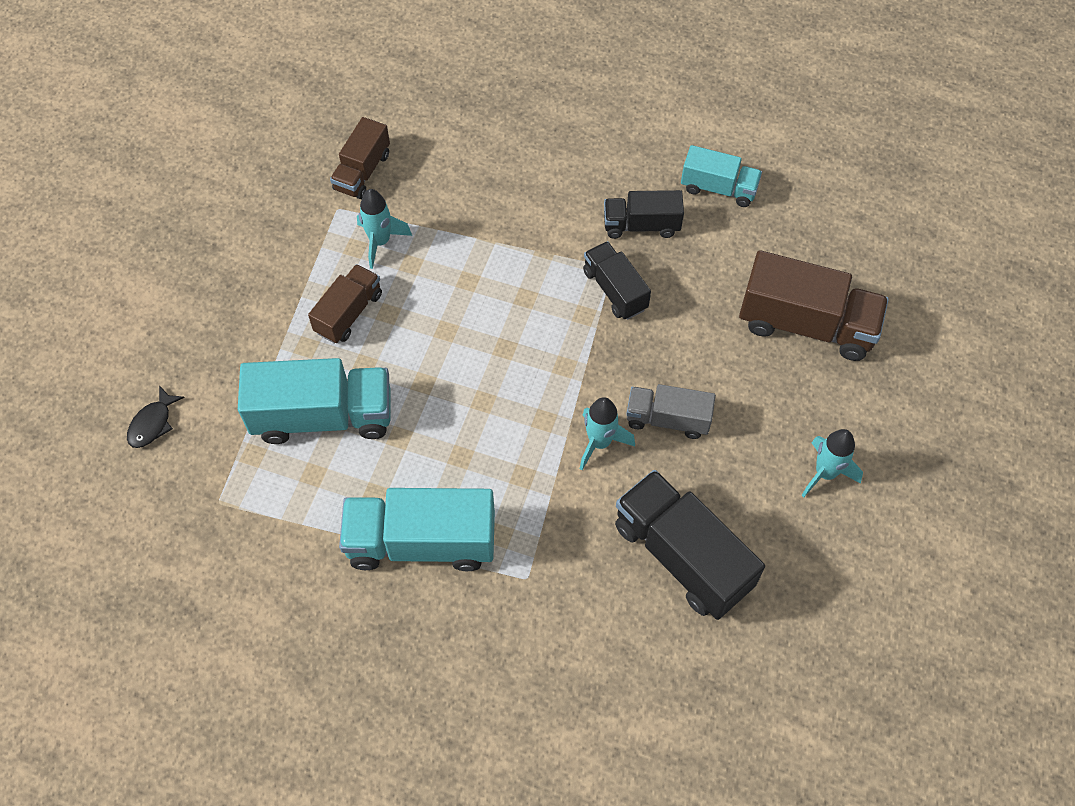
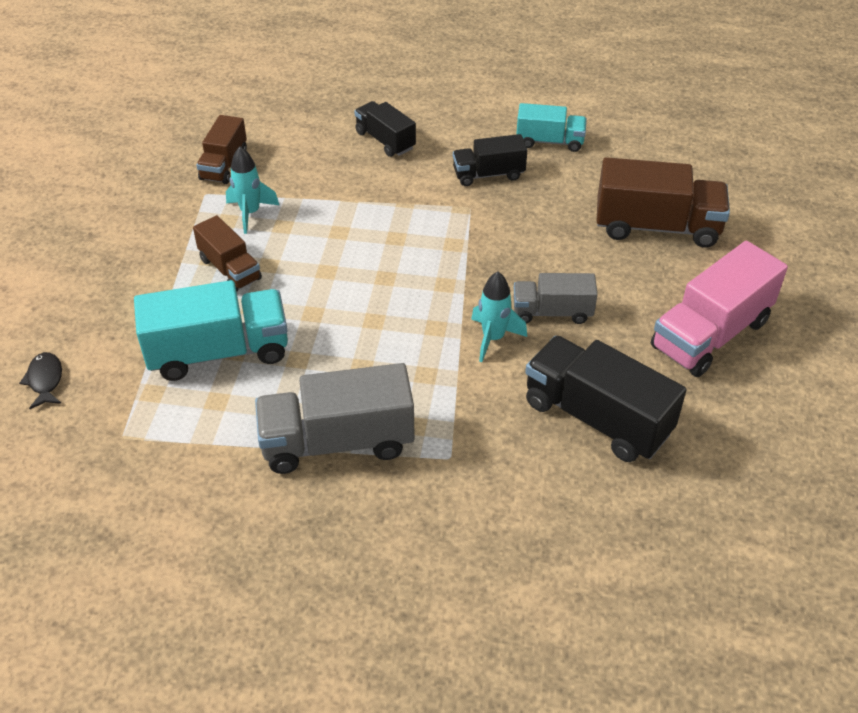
camera: 10 degrees left, 15 degrees down
(152, 423) = (45, 380): black fish -> black fish turned 150 degrees clockwise
(349, 313) = (230, 269): brown truck -> brown truck turned 120 degrees clockwise
(421, 542) = (337, 442): turquoise truck -> grey truck
(615, 290) = (477, 223): black truck -> black truck (385, 140)
(825, 473) = (710, 334): turquoise rocket -> pink truck

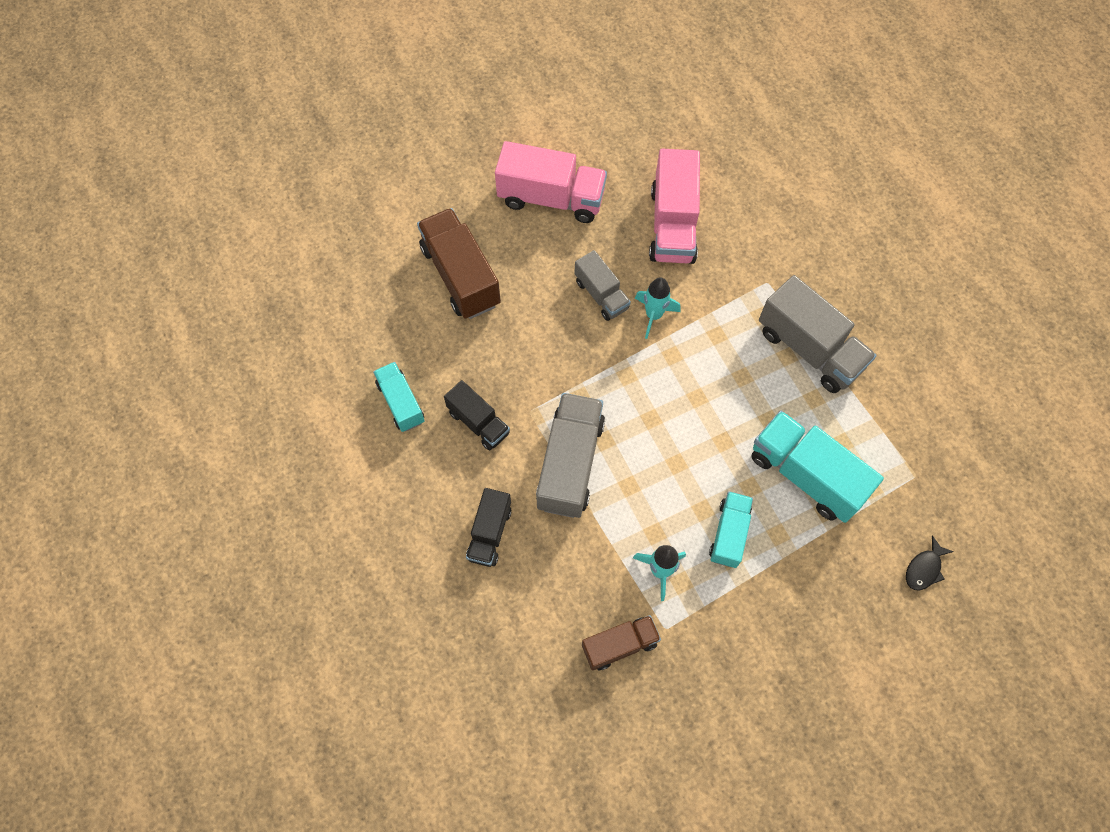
camera: 125 degrees left, 20 degrees up
(230, 269) = (729, 534): brown truck -> turquoise truck
(396, 208) = (570, 464): none -> grey truck
(597, 417) = (672, 225): black truck -> pink truck

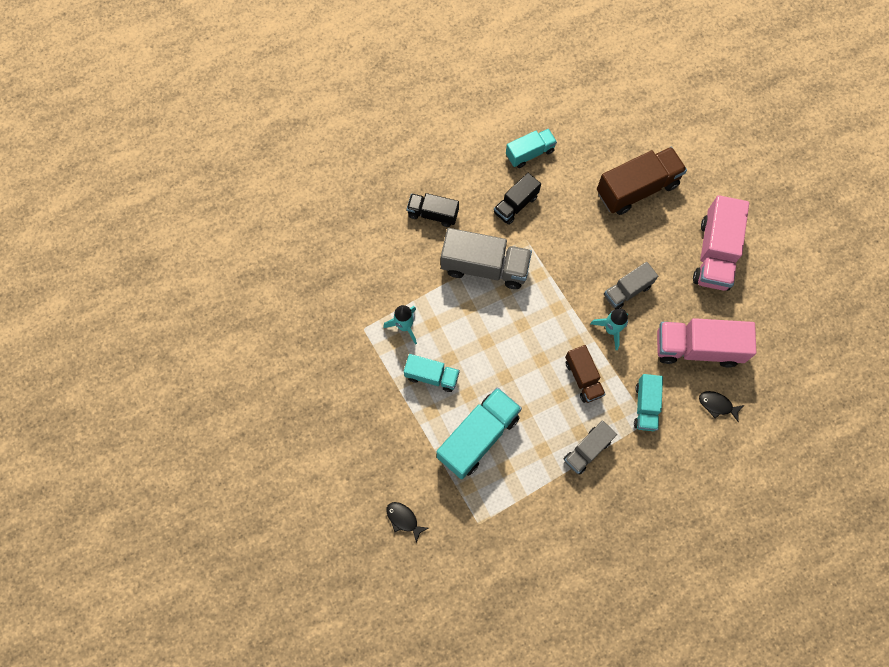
camera: 90 degrees right, 5 degrees up
(619, 645) = (353, 298): brown truck -> brown truck (583, 378)
(741, 210) = (717, 405): none -> black fish
(748, 283) = (645, 406): none -> turquoise truck
(809, 349) = (587, 450): grey truck -> grey truck, size x0.59

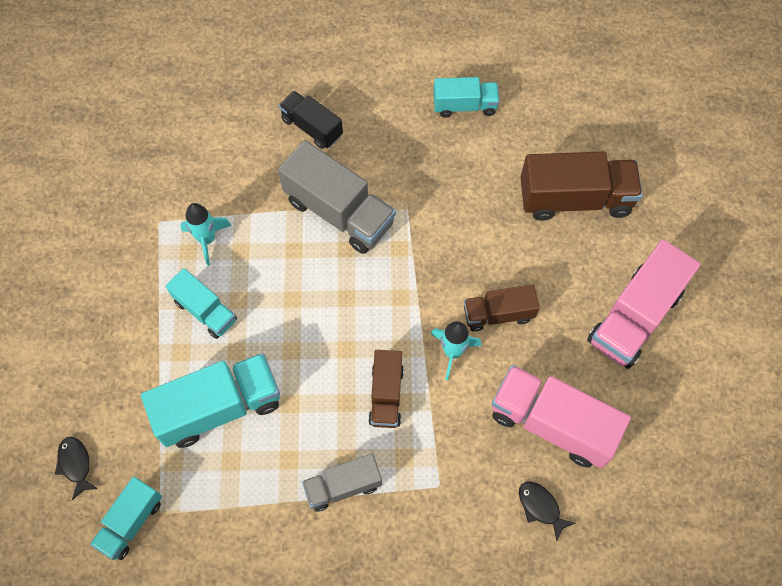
camera: 25 degrees right, 5 degrees down
(515, 204) = (415, 157): black truck -> none
(627, 290) = (498, 314): grey truck -> brown truck
(645, 406) = (446, 465): turquoise truck -> turquoise truck (131, 522)

